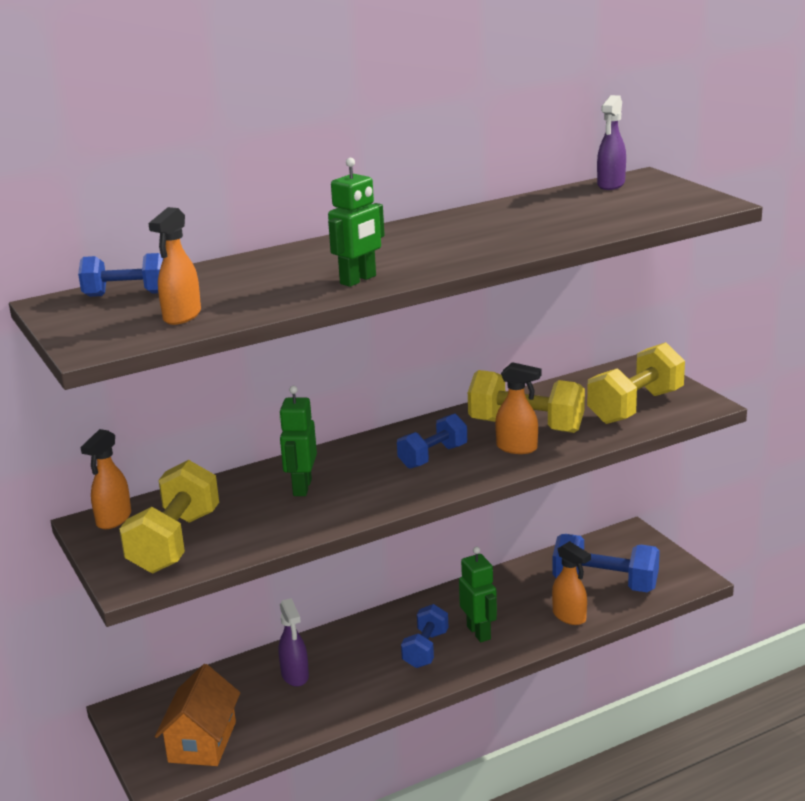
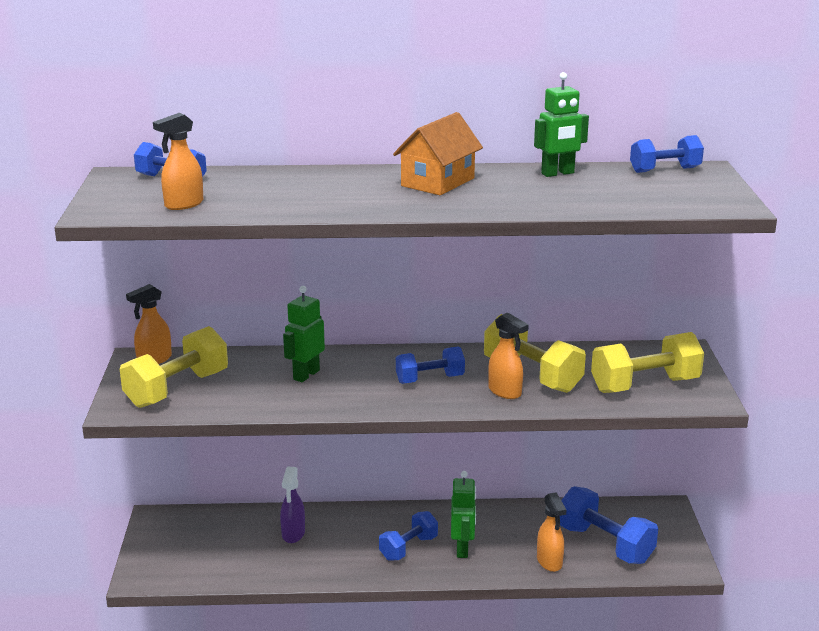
camera: 25 degrees right, 0 degrees up
(202, 742) = (188, 560): orange house -> orange house (437, 182)
(358, 280) = (344, 206): green robot -> green robot (558, 173)
(611, 185) = (665, 170): purple spray bottle -> blue dumbbell

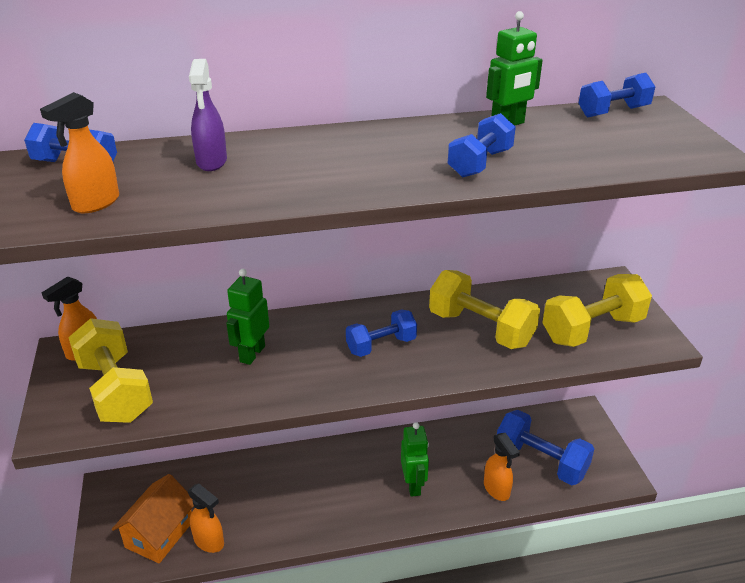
camera: 10 degrees left, 10 degrees up
(177, 389) = (115, 390): yellow dumbbell -> yellow dumbbell turned 60 degrees counterclockwise
(293, 534) = (248, 489): purple spray bottle -> purple spray bottle (211, 162)
(408, 548) = (363, 491): blue dumbbell -> blue dumbbell (480, 163)
(437, 182) = (385, 146): orange house -> orange house (159, 534)
(505, 392) = (461, 354): orange spray bottle -> orange spray bottle (209, 541)

